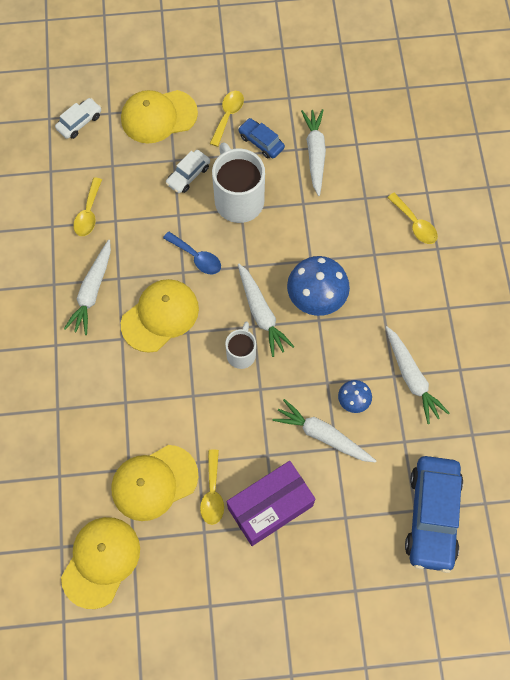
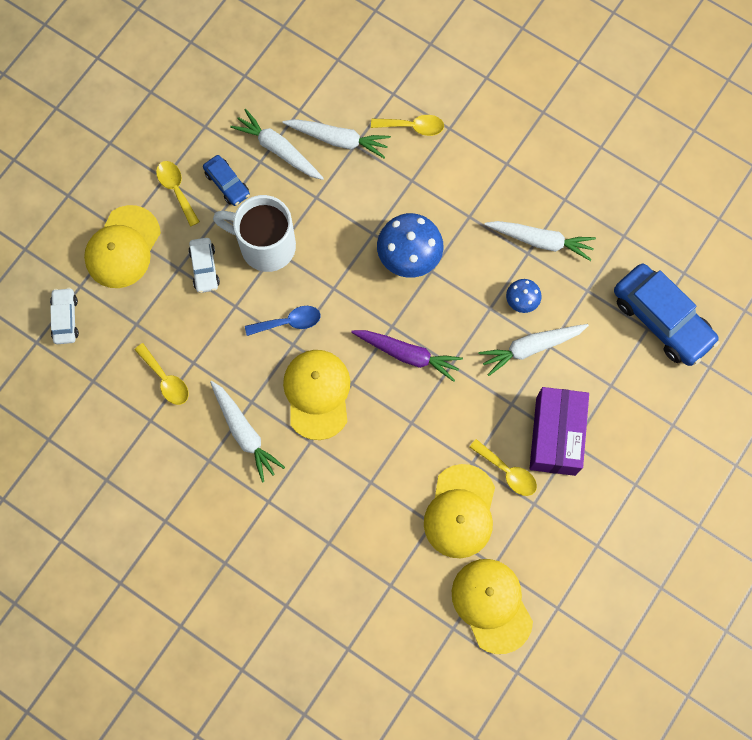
camera: 50 degrees left, 5 degrees up
(241, 353) = (407, 355): white mug -> purple carrot
(261, 142) = (227, 183): blue car -> blue car turned 120 degrees counterclockwise
(261, 313) = (386, 311): white carrot -> white carrot (338, 140)

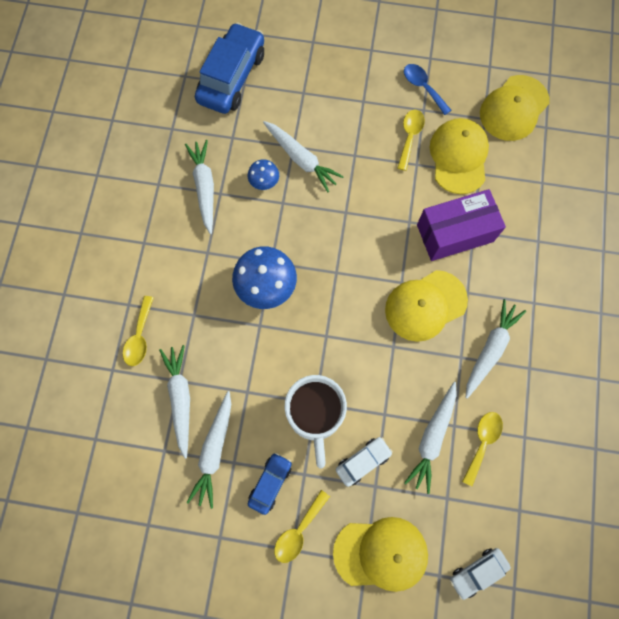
camera: 115 degrees left, 0 degrees up
(193, 337) = (432, 437): none -> white carrot
(289, 322) = (375, 359): blue spoon -> blue spoon (423, 87)
(407, 355) = (354, 249): purple carrot -> none
(413, 127) = (139, 337): yellow spoon -> yellow spoon turned 150 degrees counterclockwise
(460, 511) = (458, 157): yellow cap -> yellow cap turned 75 degrees counterclockwise
(555, 436) = (363, 115): purple box -> purple box (455, 233)

